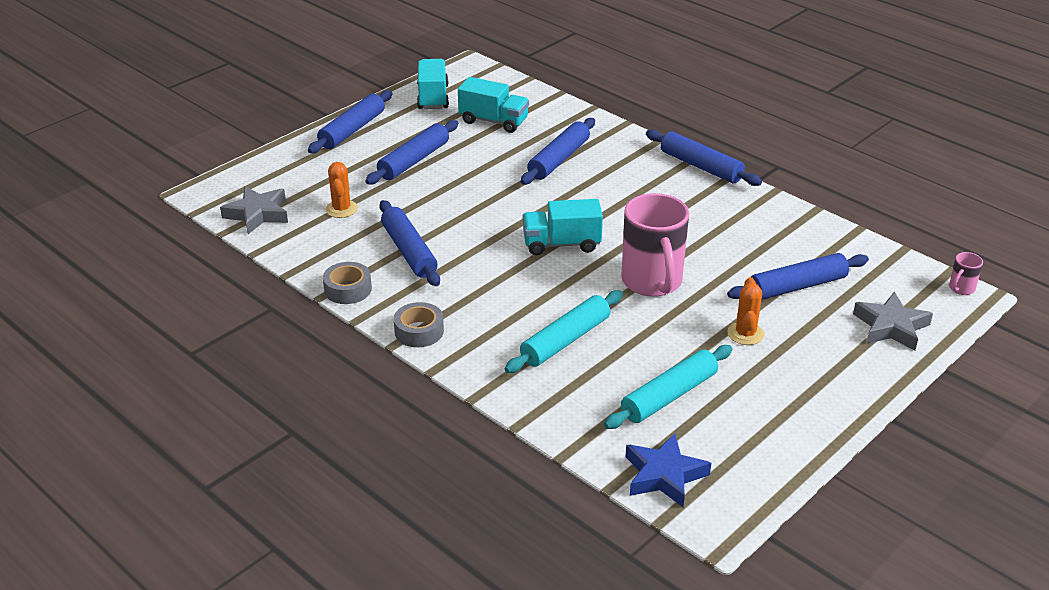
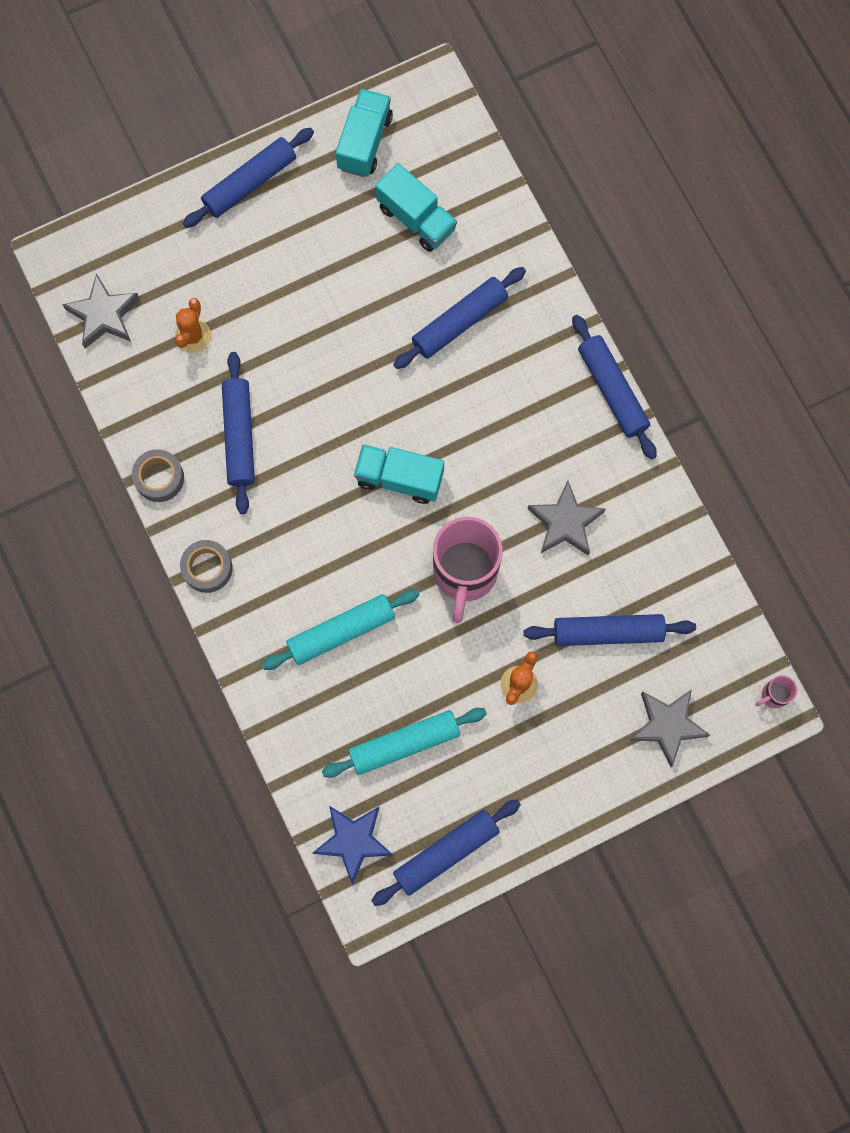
camera: 20 degrees right, 40 degrees up
(414, 161) = (299, 270): blue rolling pin -> blue rolling pin (446, 853)
(715, 237) = (565, 522): none -> grey star

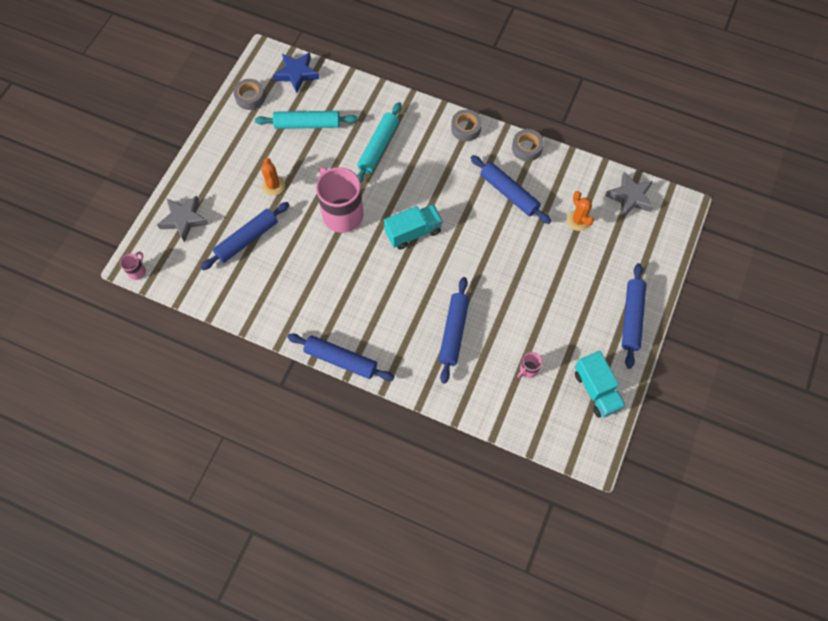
camera: 140 degrees right, 10 degrees down
(404, 743) = (307, 124): turquoise rolling pin -> turquoise rolling pin turned 60 degrees clockwise
(416, 218) = (528, 370): turquoise truck -> pink mug
(446, 853) = (250, 97): blue rolling pin -> grey tape
(565, 522) = (311, 274): grey star -> none

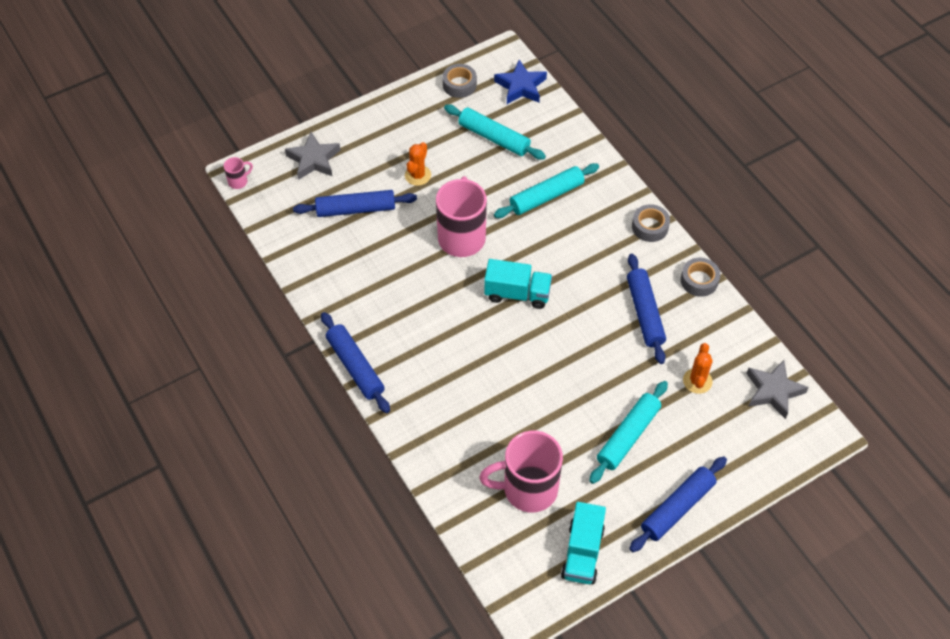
camera: 35 degrees right, 10 degrees down
(454, 332) = (482, 408): blue rolling pin -> none
(528, 370) = (528, 489): pink mug -> pink mug, size x2.38
(564, 288) = (628, 436): none -> turquoise rolling pin

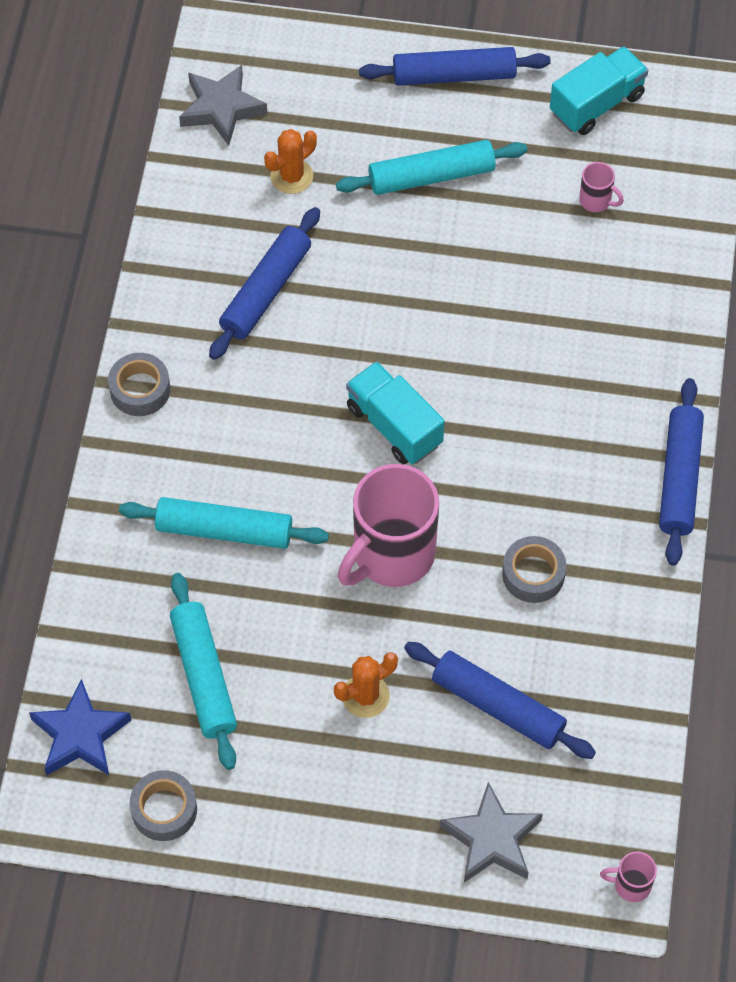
camera: 140 degrees left, 5 degrees up
(528, 489) = (596, 201): pink mug -> pink mug, size x0.42
(699, 280) = (159, 281): grey tape -> grey tape (533, 574)

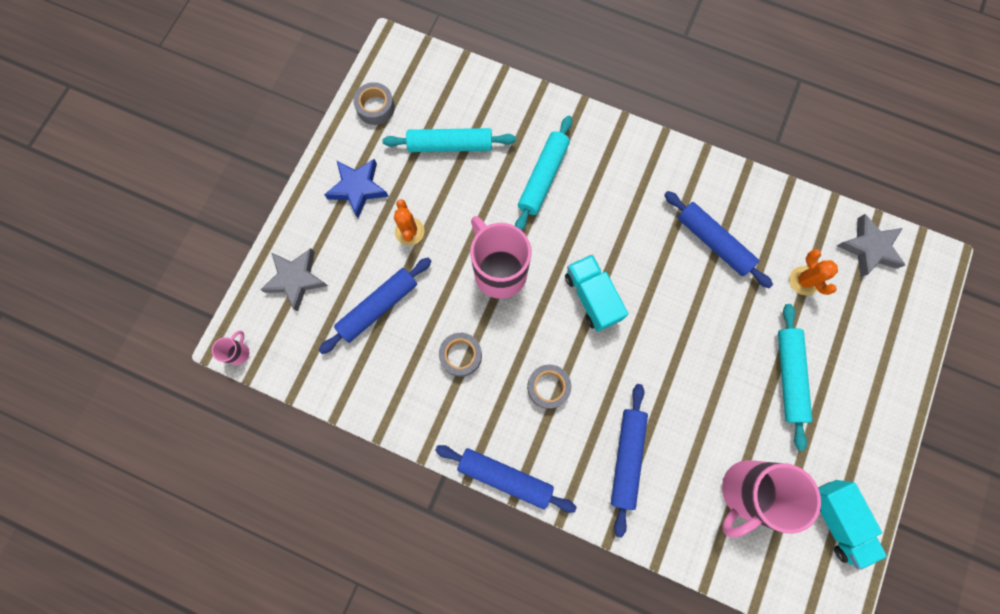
camera: 105 degrees right, 15 degrees up
(80, 735) = (434, 74): blue star -> blue star (358, 188)
(140, 389) = (654, 151): grey tape -> grey tape (548, 387)
(394, 425) = (592, 297): turquoise truck -> turquoise truck turned 90 degrees counterclockwise
(454, 76) = (877, 418): blue rolling pin -> blue rolling pin (626, 458)
(596, 201) = (747, 491): pink mug -> pink mug, size x2.38

